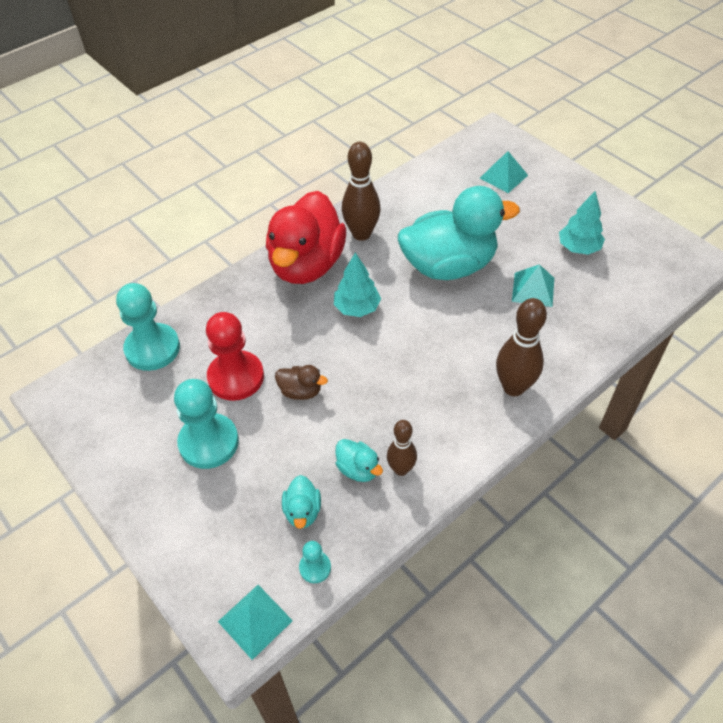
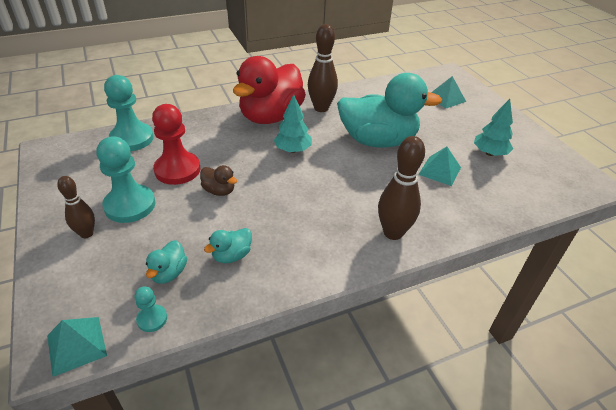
camera: 15 degrees right, 10 degrees down
(358, 469) = (232, 255): turquoise duck -> turquoise duck turned 75 degrees clockwise
(401, 469) = (267, 265): brown bowling pin -> brown bowling pin (87, 233)

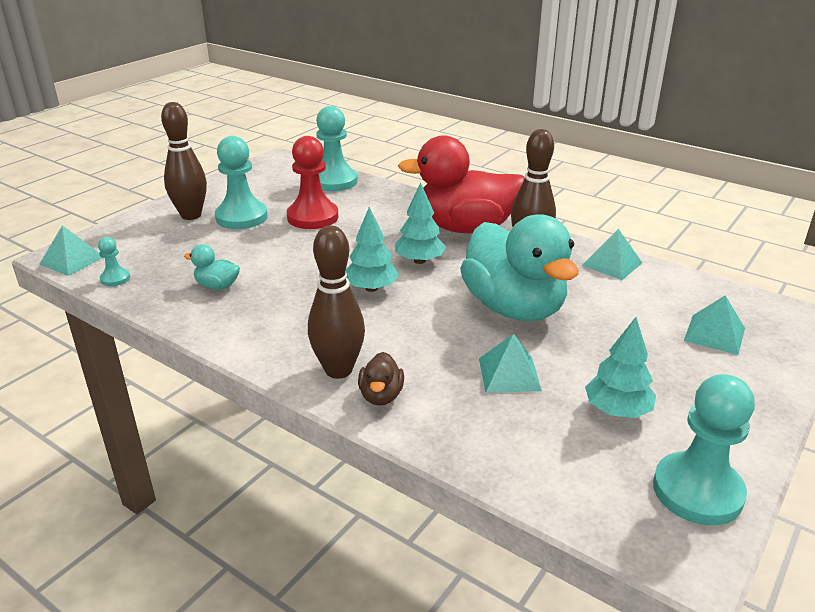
camera: 60 degrees right, 10 degrees down
(87, 233) = (191, 215): brown bowling pin -> brown bowling pin, size x1.61
(169, 273) = (172, 265): turquoise duck -> none
(219, 191) = (303, 247): brown duck -> brown duck (381, 396)
(308, 182) = (371, 288): none -> turquoise tree
(361, 92) = (612, 264): none -> turquoise pyramid
(555, 160) = (697, 491): none -> turquoise pawn

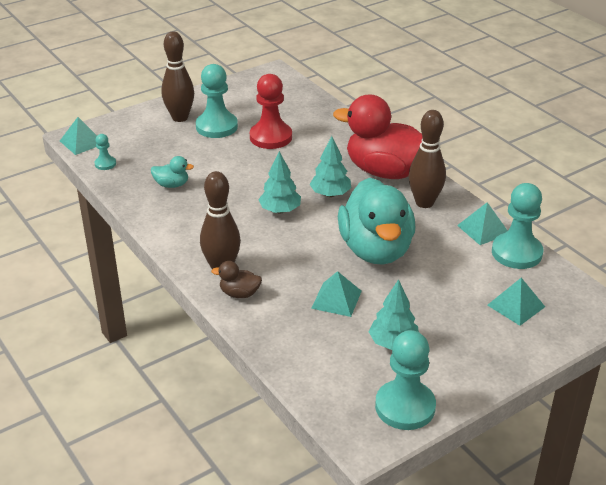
camera: 20 degrees right, 5 degrees up
(217, 286) = (172, 185): turquoise duck -> turquoise duck turned 150 degrees clockwise
(334, 181) = (306, 104): turquoise pawn -> turquoise pawn (516, 253)
(381, 396) = (239, 293): brown duck -> brown duck turned 75 degrees clockwise

